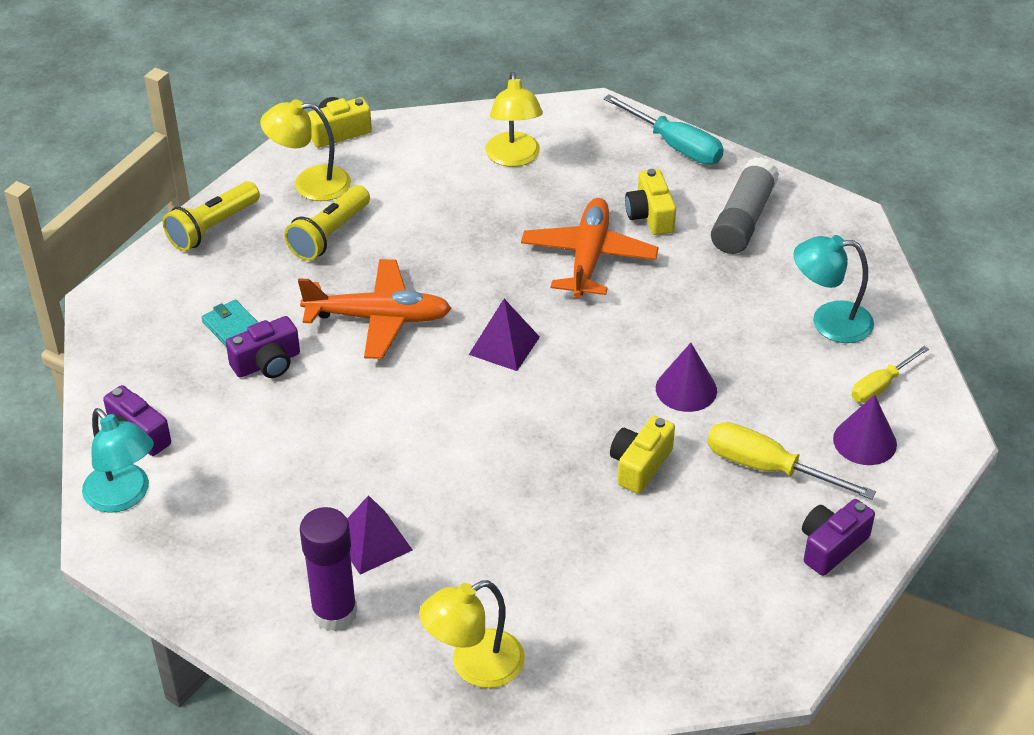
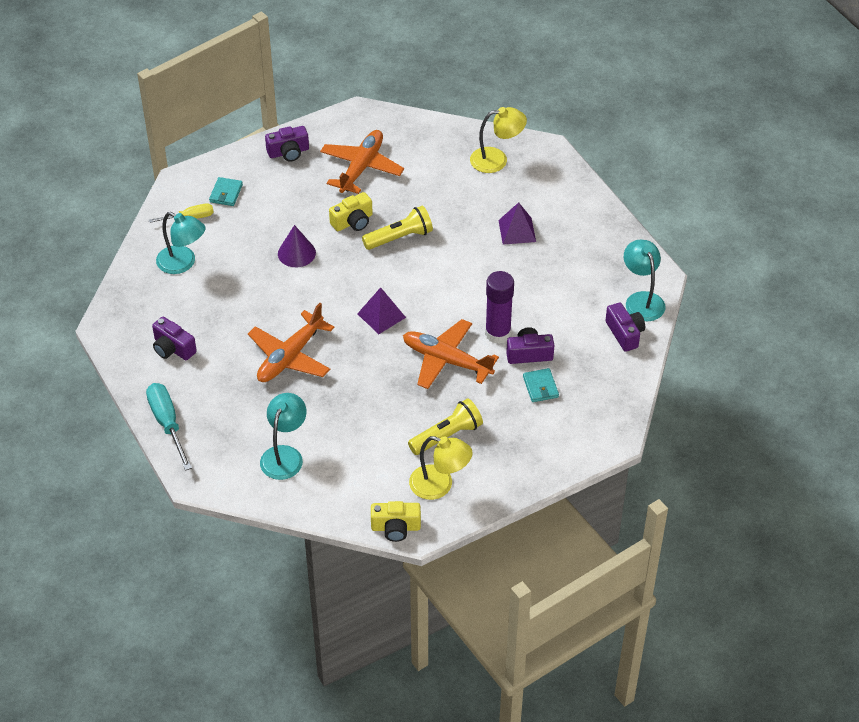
camera: 155 degrees left, 5 degrees up
(212, 228) = (524, 471): yellow flashlight -> yellow flashlight (400, 237)
(334, 613) = (552, 204): purple glue stick -> purple glue stick (498, 333)
(514, 158) = (285, 455): yellow lamp -> turquoise lamp
(650, 215) = (228, 373): yellow camera -> none
(693, 563) = (361, 167): none -> orange plane
(743, 220) = (173, 348): grey glue stick -> purple camera
(768, 468) = (288, 197): yellow screwdriver -> none
(864, 441) = (226, 193): purple cone -> turquoise wallet

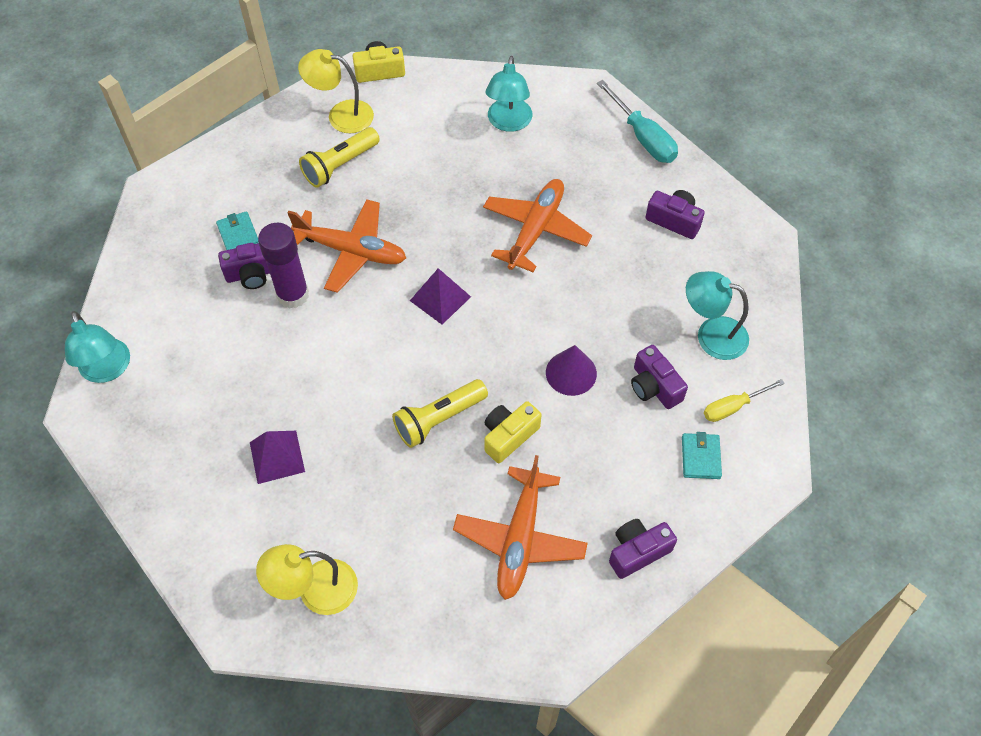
camera: 170 degrees right, 10 degrees up
(625, 333) = (133, 318): purple camera -> purple camera (654, 386)

